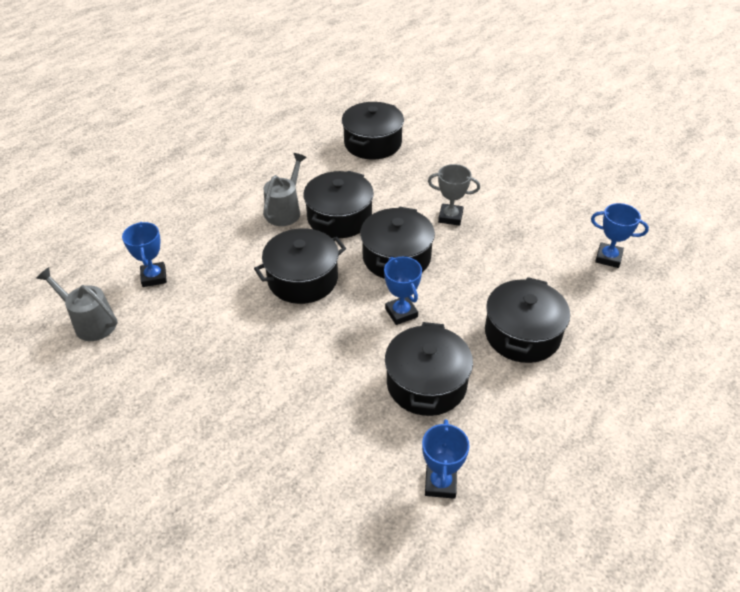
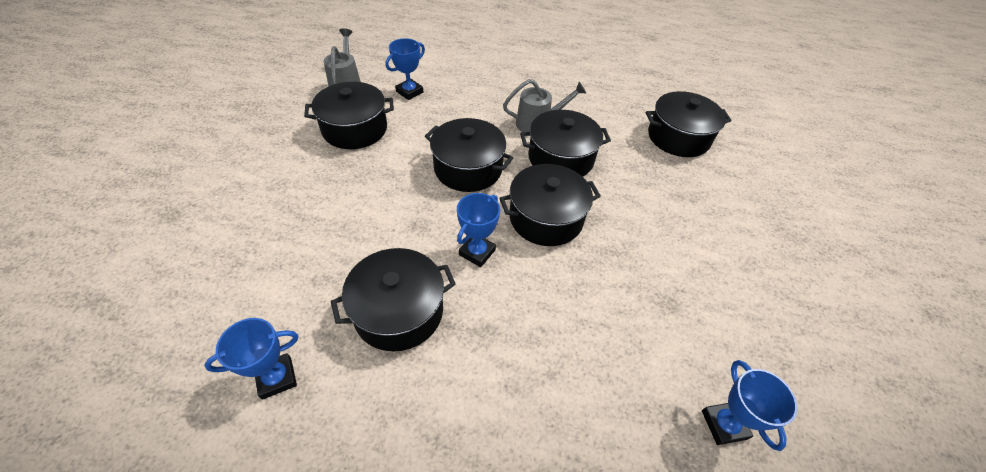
camera: 55 degrees right, 5 degrees up
(450, 217) = (638, 235): grey trophy -> none
(522, 334) = (521, 373): black pot -> black pot (355, 129)

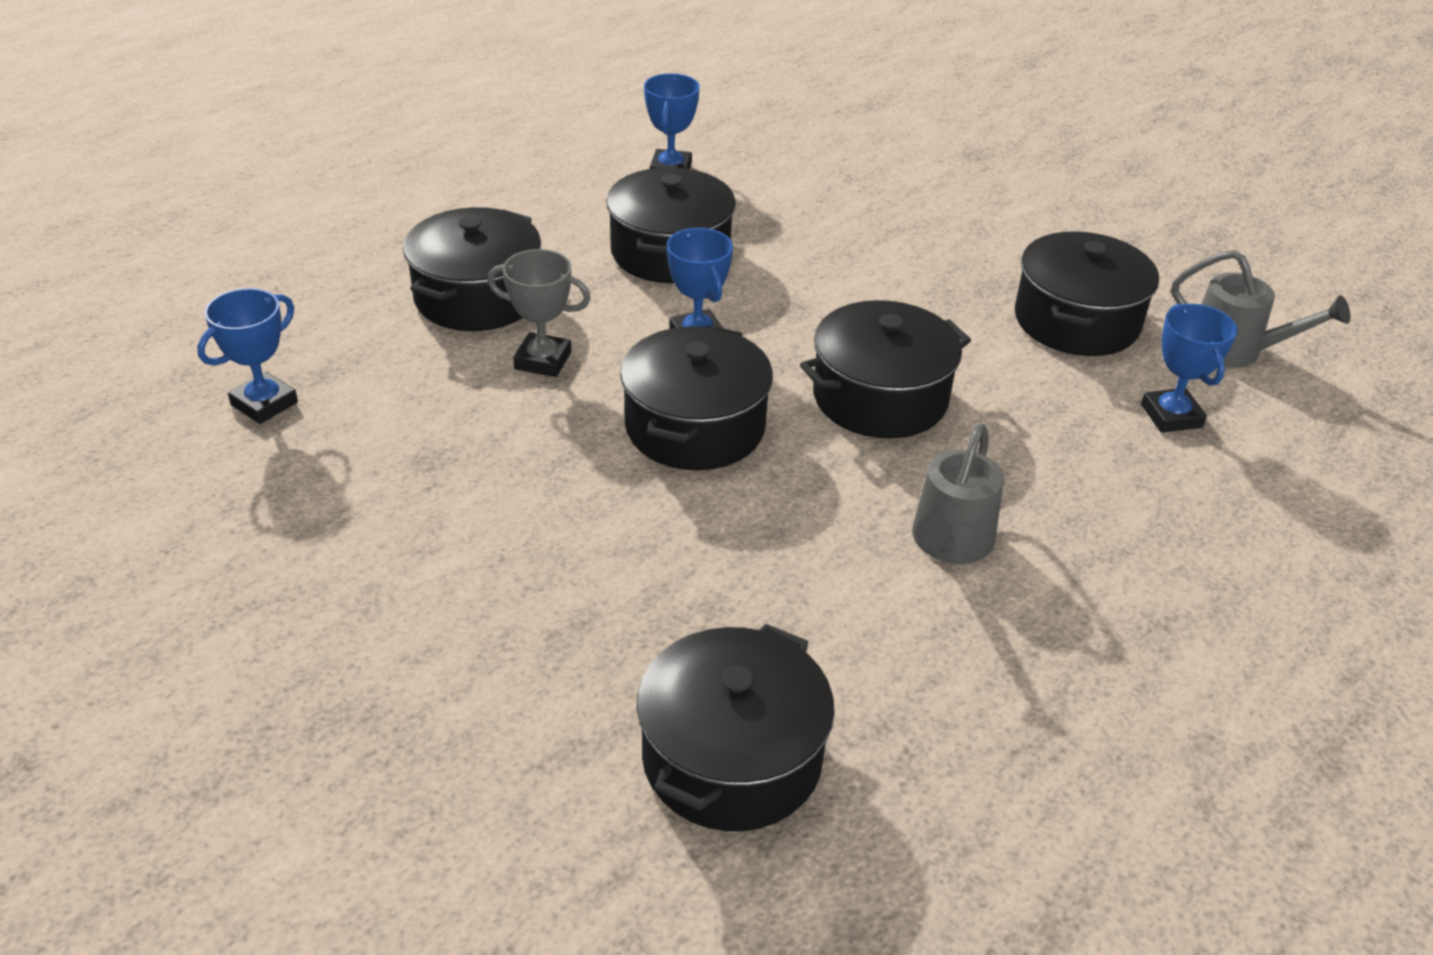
camera: 125 degrees right, 10 degrees down
(556, 307) = (543, 360): none -> grey trophy
(560, 158) = (818, 518): black pot -> black pot (477, 297)
(724, 424) = (264, 404): blue trophy -> blue trophy turned 75 degrees counterclockwise

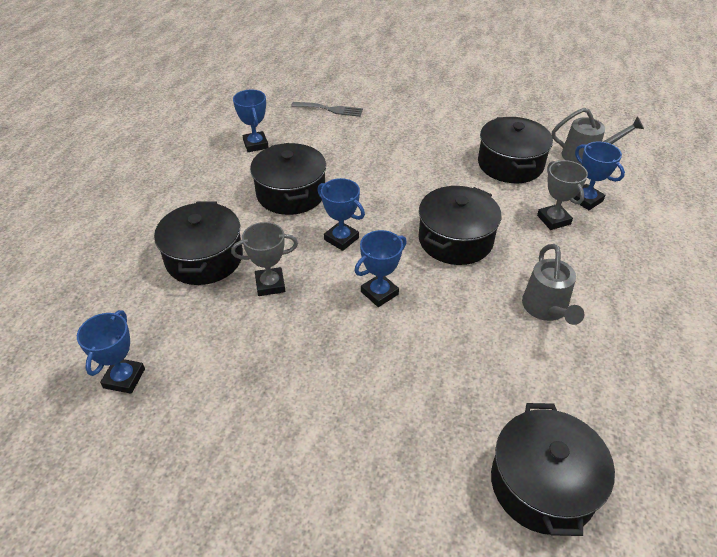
camera: 25 degrees left, 5 degrees up
(695, 427) = (379, 293): black pot -> blue trophy
(830, 153) = (330, 109): none -> grey fork
(1080, 425) = (553, 220): none -> grey trophy

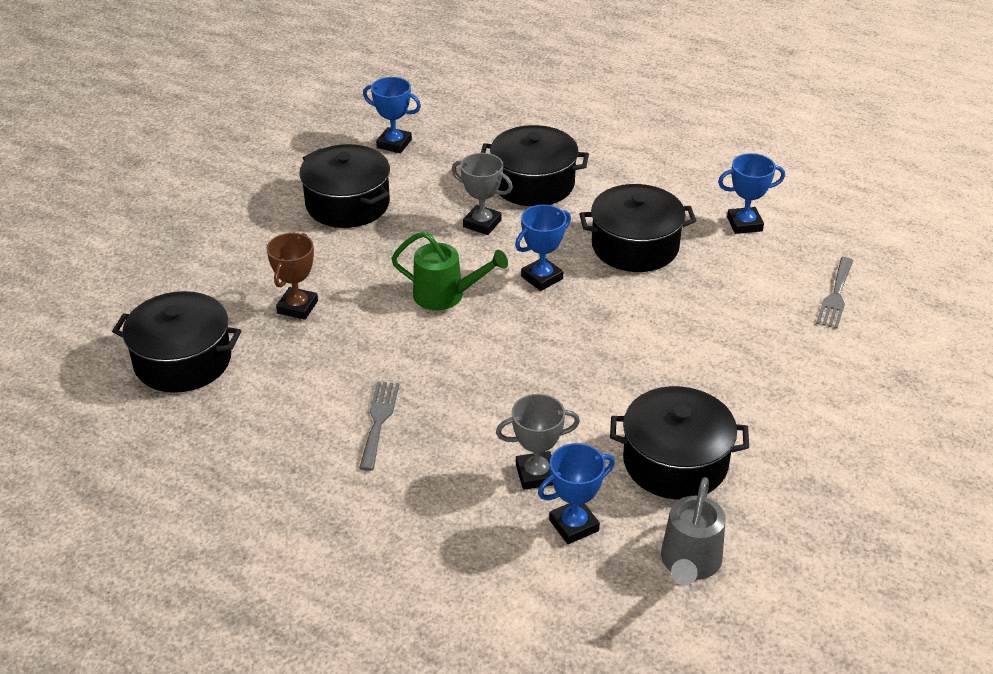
camera: 100 degrees right, 5 degrees down
(270, 284) = (482, 223): grey trophy -> grey trophy turned 60 degrees counterclockwise
(379, 293) = (446, 295): blue trophy -> green watering can
(427, 401) = (297, 307): none -> brown trophy
(455, 240) = (518, 370): black pot -> black pot (347, 204)
(547, 310) = (379, 421): grey watering can -> grey fork

